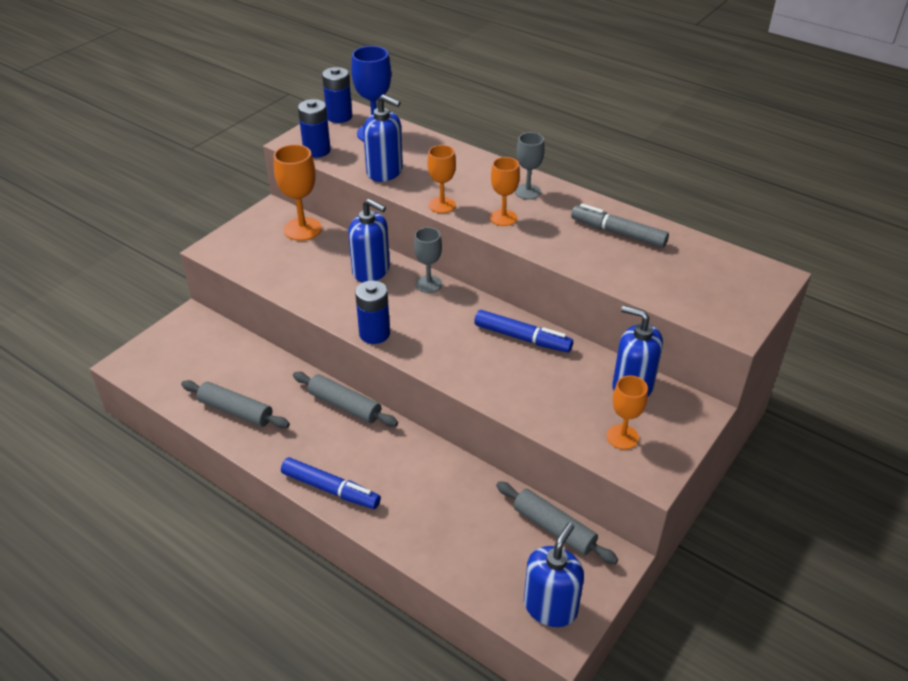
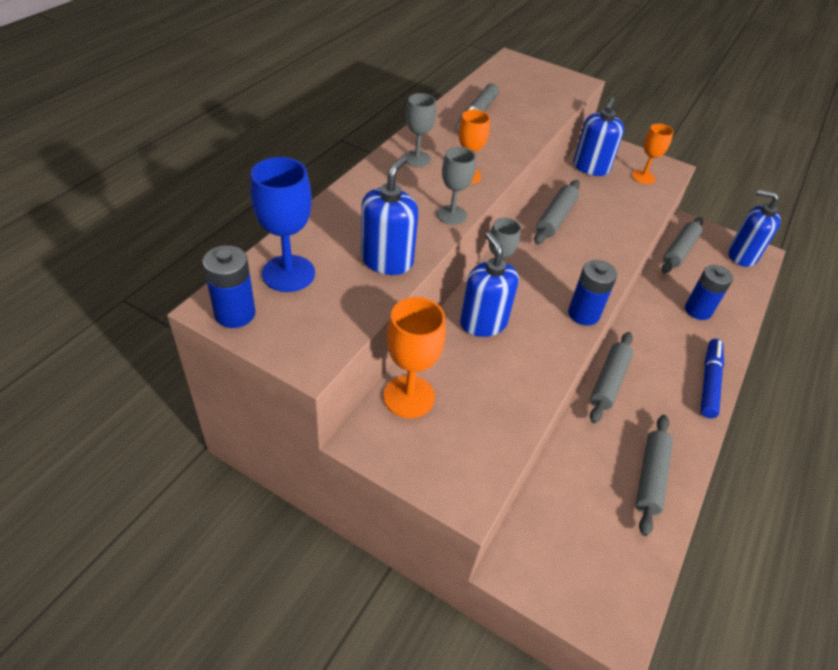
camera: 100 degrees left, 5 degrees up
(317, 150) = (335, 330): blue battery -> blue battery (698, 310)
(371, 271) = (483, 323): blue soap dispenser -> blue soap dispenser turned 45 degrees counterclockwise
(442, 205) = (451, 215): orange goblet -> grey goblet
(522, 338) = (555, 218): blue marker -> grey rolling pin

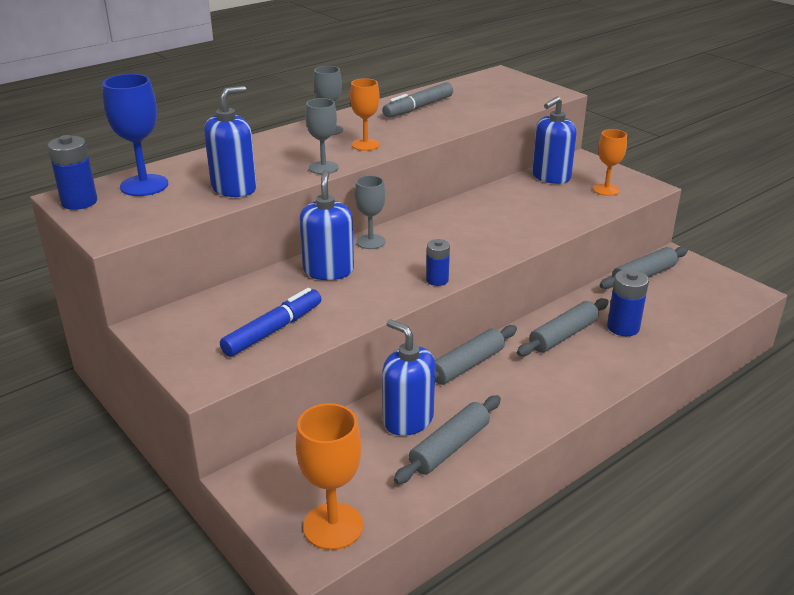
camera: 25 degrees right, 15 degrees down
(409, 397) = (213, 307): orange goblet -> orange goblet (333, 526)
(555, 218) = (474, 209): grey rolling pin -> grey rolling pin (563, 335)
(583, 314) = (437, 280): blue battery -> blue battery, size x0.66
(709, 382) = (585, 387): blue marker -> blue marker (273, 330)
(742, 256) = (721, 291): blue soap dispenser -> blue soap dispenser (408, 420)

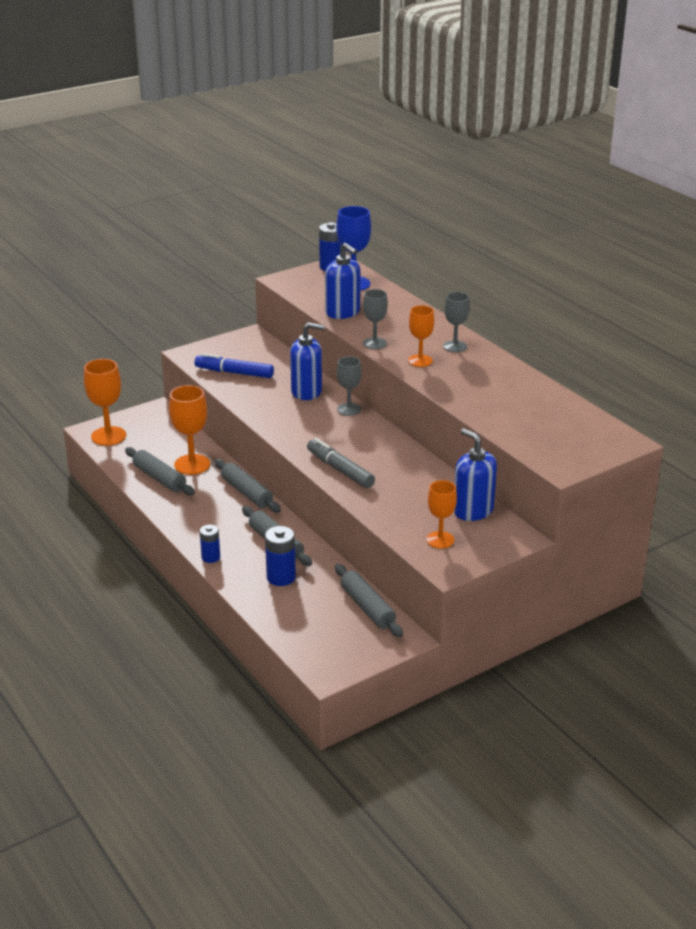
camera: 95 degrees right, 0 degrees up
(273, 330) = (234, 373): blue marker -> blue marker turned 150 degrees clockwise
(408, 420) = (192, 464): blue soap dispenser -> orange goblet
(418, 108) = (511, 388): grey marker -> grey marker (340, 470)
(437, 280) = (283, 434): blue battery -> blue battery (211, 557)

